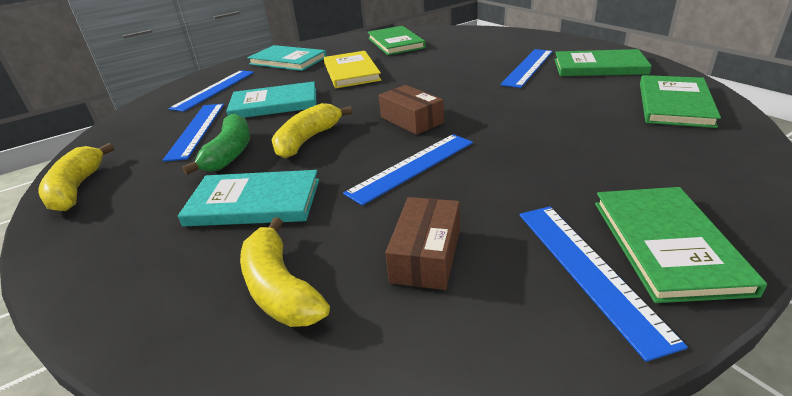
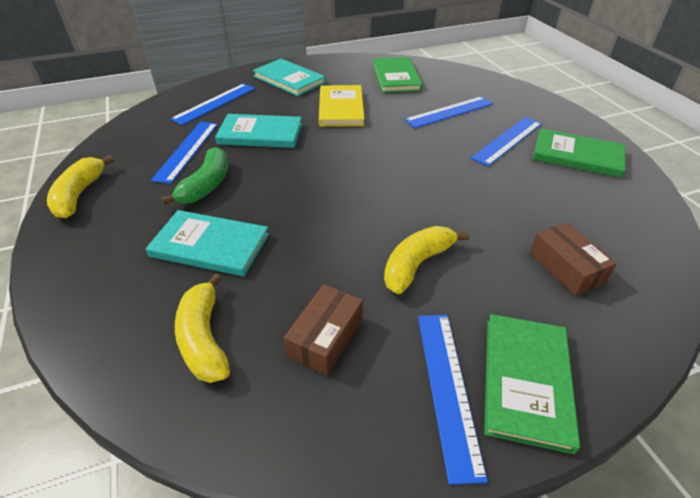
camera: 10 degrees right, 10 degrees up
(307, 140) = (274, 185): yellow banana -> yellow banana (416, 264)
(411, 120) = (372, 183): brown box -> brown box (566, 267)
(412, 167) = (350, 239): blue ruler -> blue ruler (449, 112)
(674, 104) = (624, 222): green book -> none

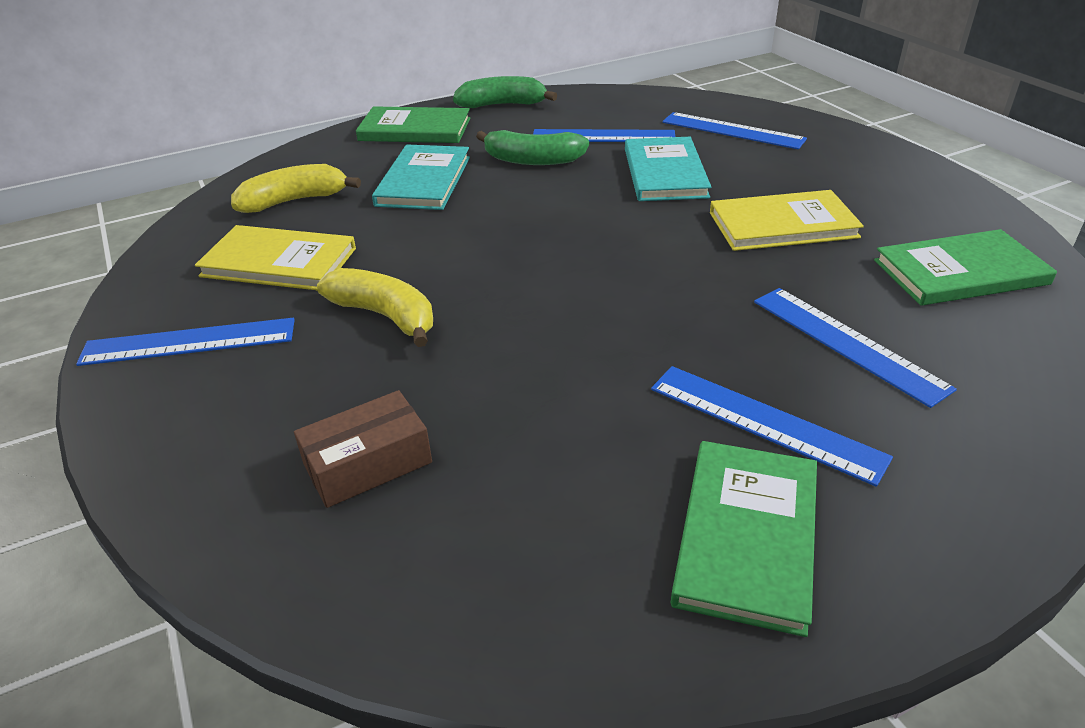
camera: 85 degrees right, 5 degrees down
(79, 195) = (502, 105): yellow banana -> green banana
(289, 79) = (853, 170): turquoise book -> none
(325, 337) = (279, 262): brown box -> yellow book
(526, 381) = (177, 401): green book -> green book (415, 129)

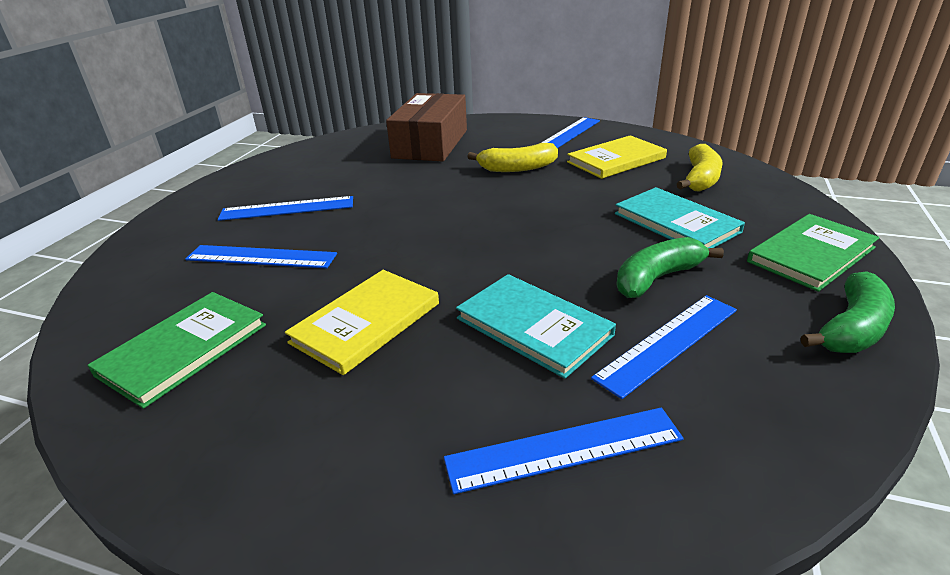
camera: 135 degrees right, 5 degrees down
(368, 464) = (430, 144): brown box -> brown box, size x1.84
(746, 536) = (272, 180): green book -> none

